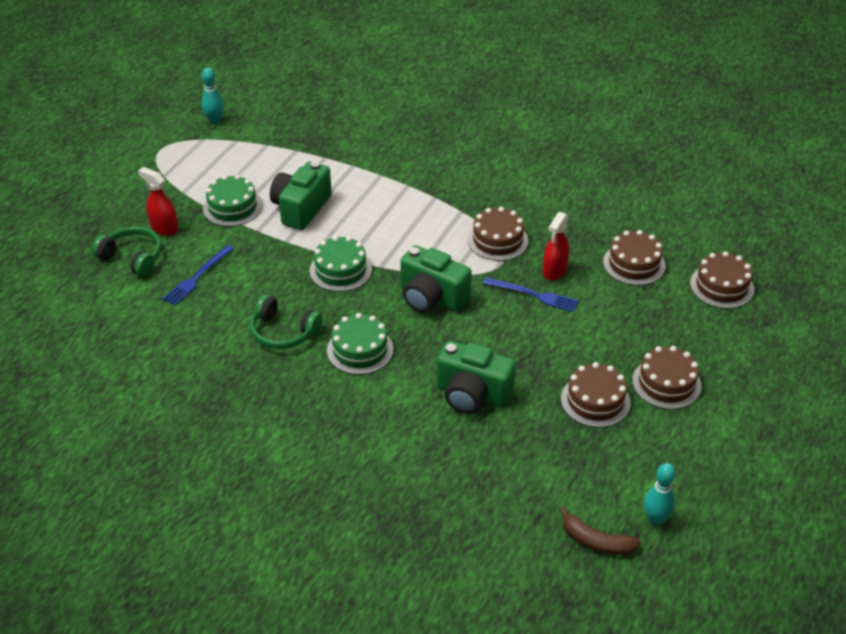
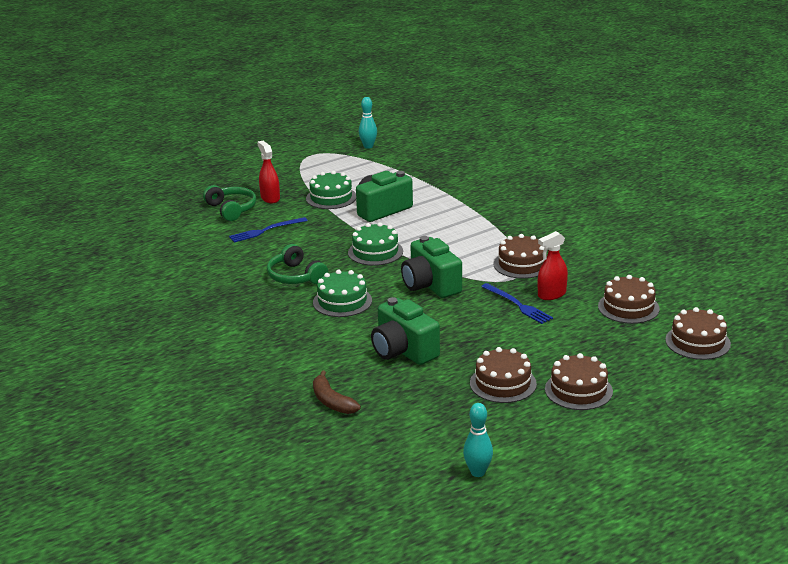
camera: 30 degrees right, 15 degrees down
(596, 541) = (412, 469): brown banana -> brown banana (332, 401)

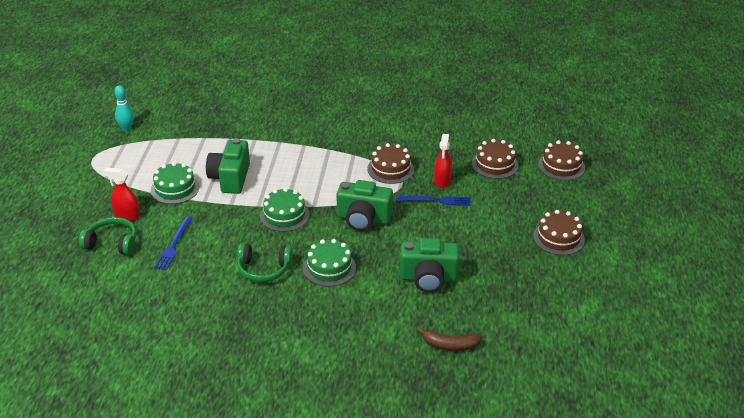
camera: 50 degrees left, 10 degrees up
(478, 472) = (599, 329): turquoise bowling pin -> none
(503, 383) = (517, 261): brown cake -> none

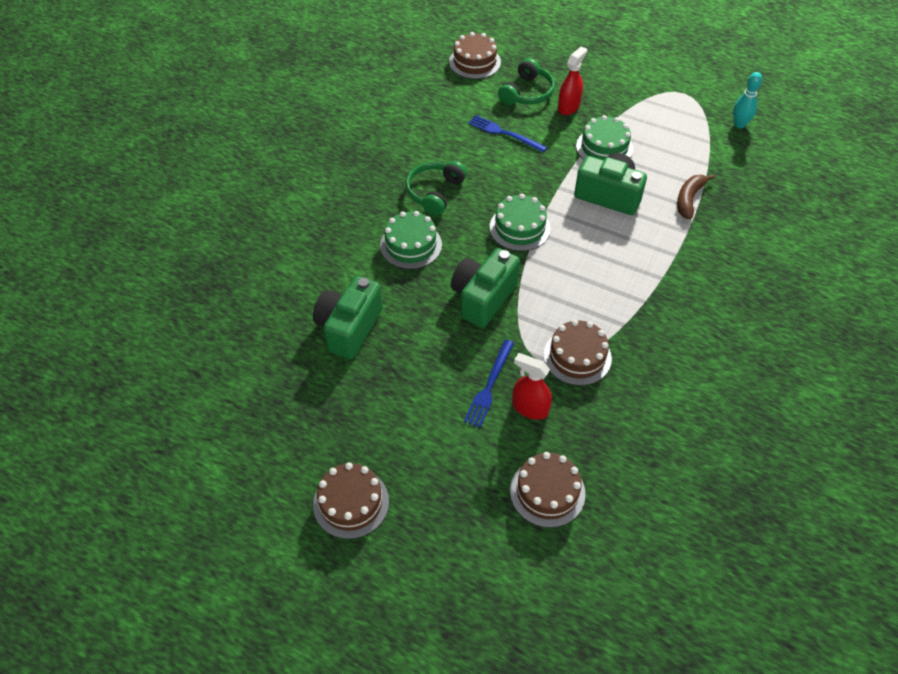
camera: 110 degrees right, 15 degrees up
(450, 345) = (240, 313): brown banana -> brown banana (689, 199)
(561, 166) = (512, 590): brown cake -> brown cake (474, 62)

